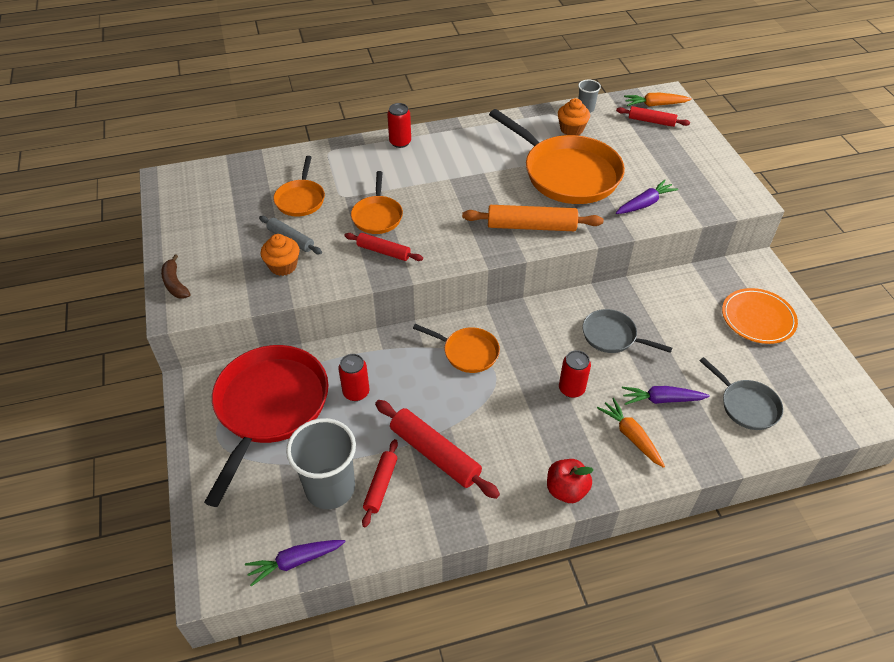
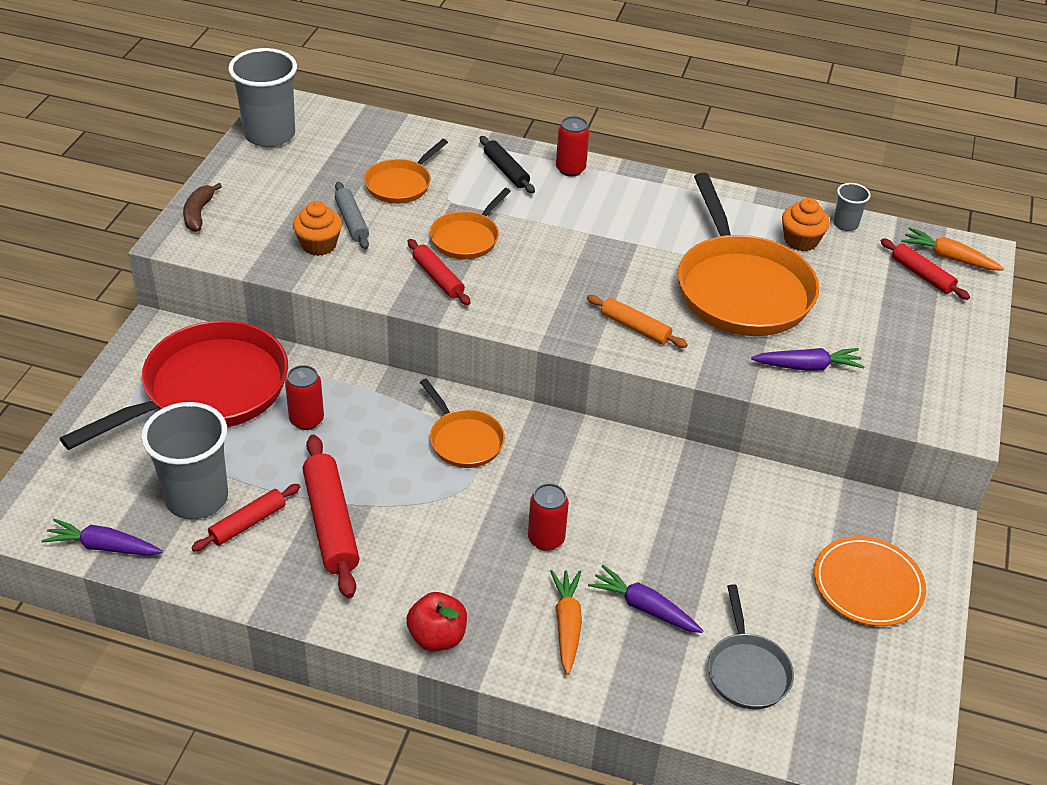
camera: 30 degrees right, 5 degrees down
(176, 204) = (269, 135): none -> grey cup
(361, 160) = (506, 170): none -> black rolling pin
(531, 226) = (635, 327): orange rolling pin -> orange rolling pin, size x0.60
(612, 336) = (652, 509): grey pan -> none

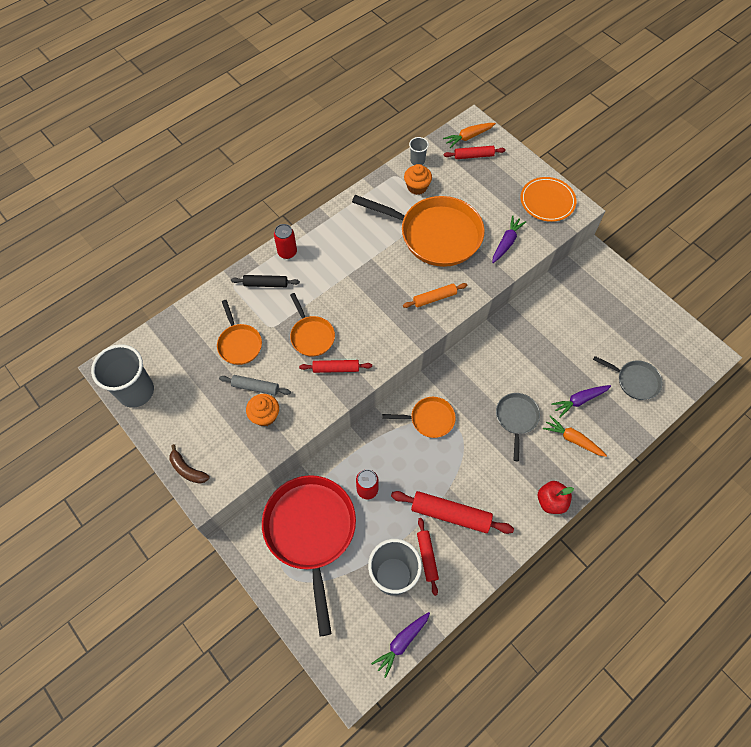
camera: 55 degrees left, 20 degrees up
(546, 539) = (516, 418): red can -> grey pan
(868, 584) = (612, 303): orange plate -> orange plate (547, 201)

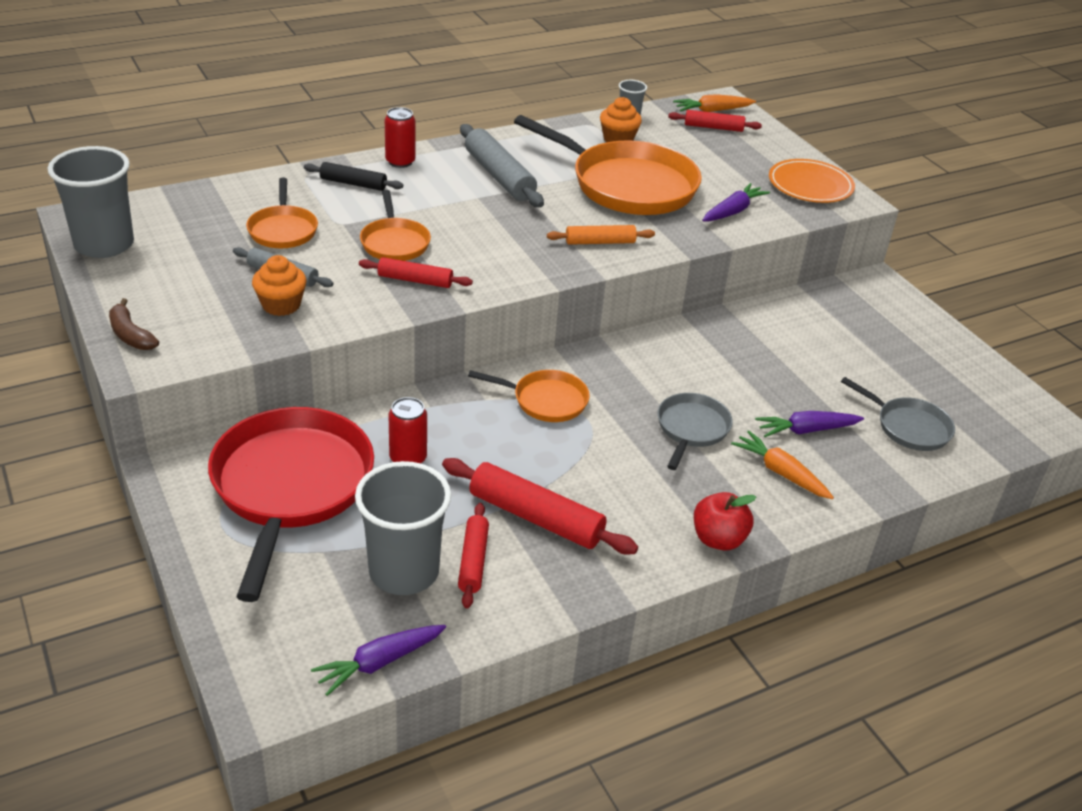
camera: 10 degrees right, 25 degrees down
(354, 249) = (499, 176): none -> grey rolling pin

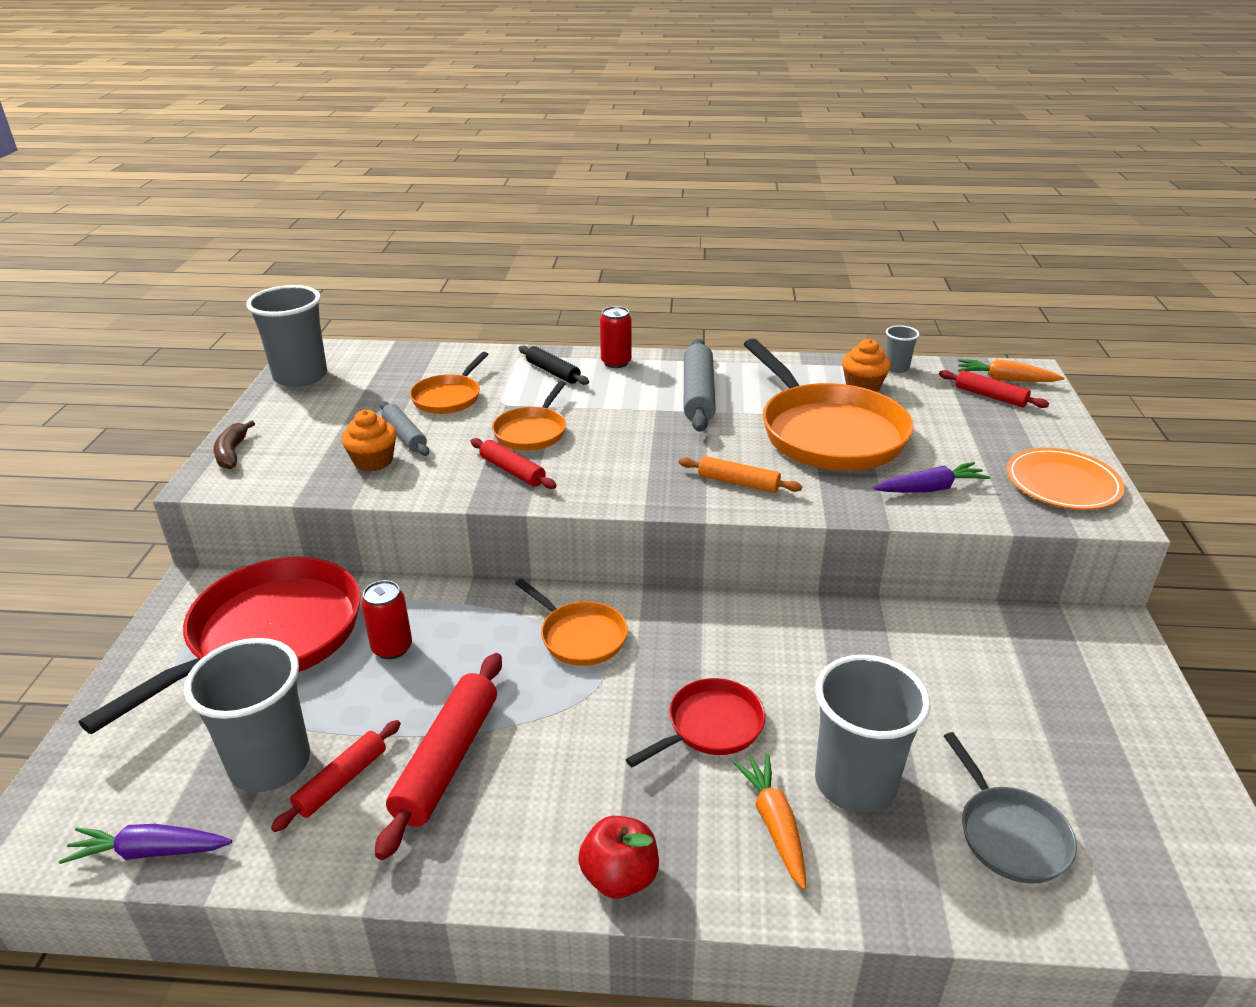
camera: 35 degrees right, 5 degrees down
(536, 517) = (447, 760): red rolling pin -> red rolling pin turned 45 degrees clockwise
(691, 429) = (710, 726): grey pan -> red pan
(806, 430) = (855, 783): purple carrot -> grey cup

